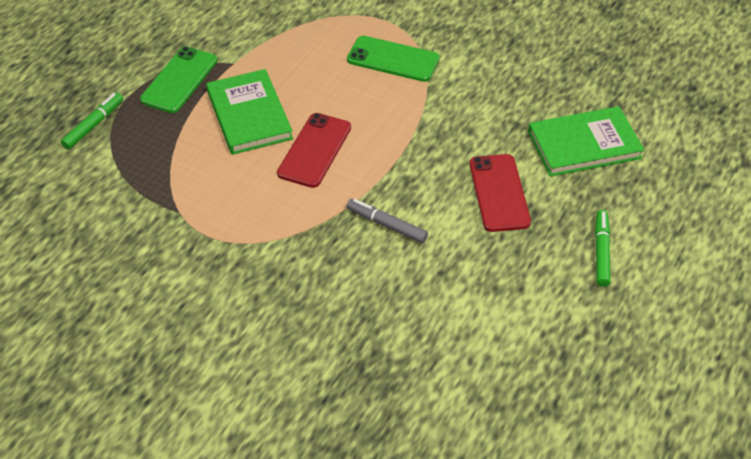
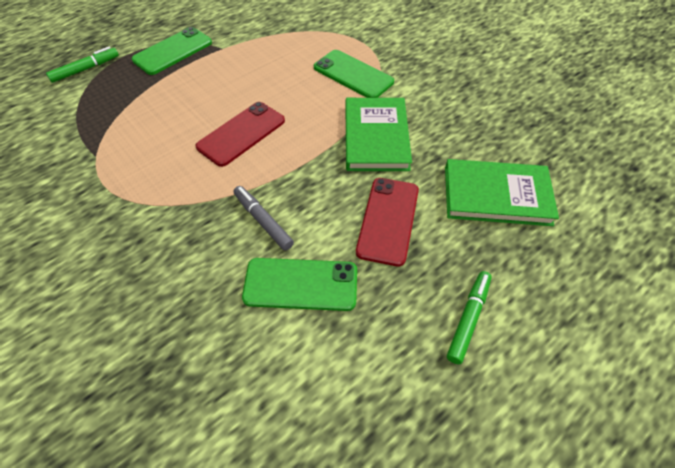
camera: 20 degrees right, 5 degrees up
(249, 115) = (207, 91): green book -> green book (376, 137)
(451, 266) = (301, 284): none -> green phone

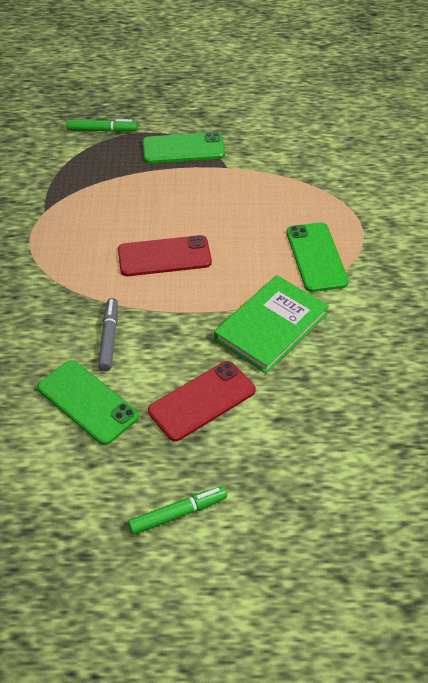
camera: 40 degrees right, 5 degrees down
(496, 195) = (318, 443): green book -> none

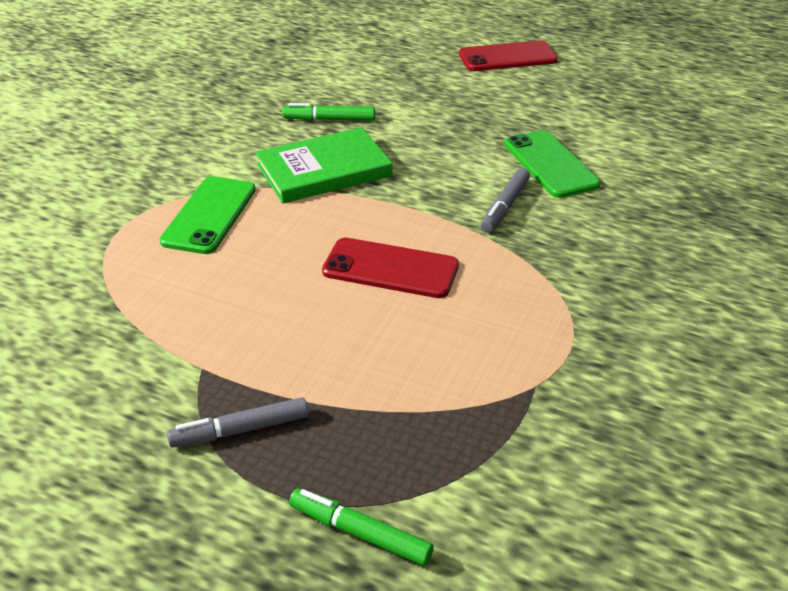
camera: 155 degrees left, 10 degrees down
(178, 514) = (501, 87): green marker -> green marker (329, 119)
(183, 148) = (240, 430): green phone -> grey marker
(202, 401) = (437, 138): red phone -> red phone (507, 57)

